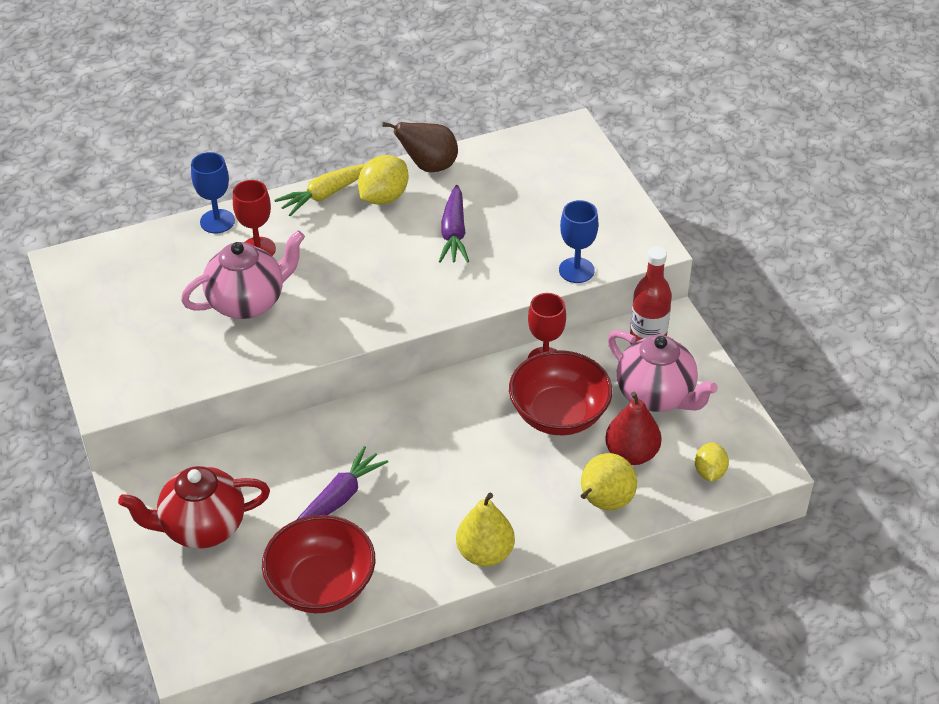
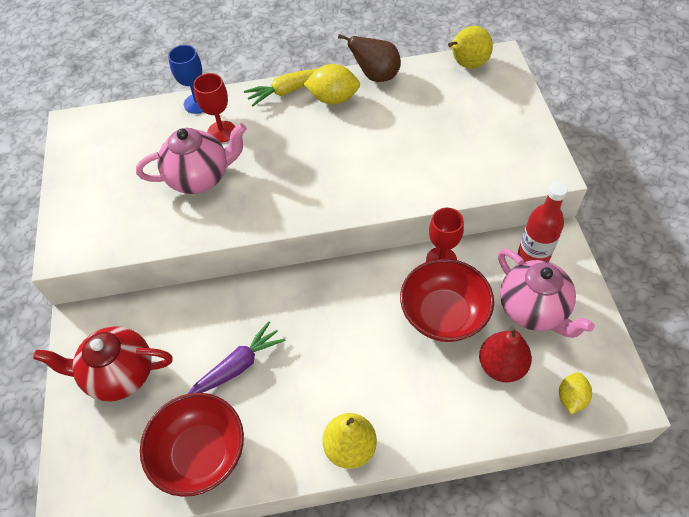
camera: 15 degrees right, 10 degrees up
(384, 197) = (333, 99): yellow lemon -> yellow lemon turned 45 degrees clockwise
(454, 233) = (383, 138): purple carrot -> none
(576, 270) = (481, 186): blue goblet -> none
(604, 502) = (468, 413): yellow pear -> yellow pear (467, 65)

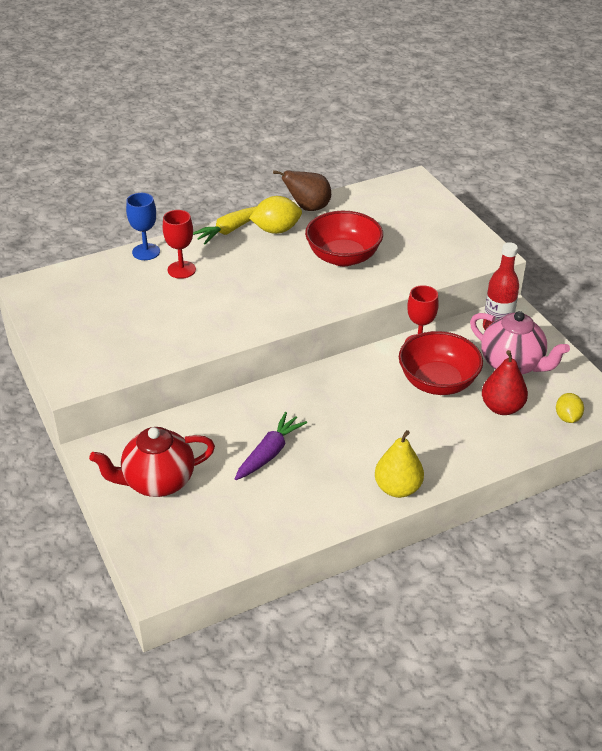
camera: 20 degrees left, 15 degrees down
(200, 177) = (179, 307): pink teapot -> none
(201, 453) = (265, 521): red bowl -> red bowl (343, 257)
(467, 65) = (387, 188): yellow pear -> none

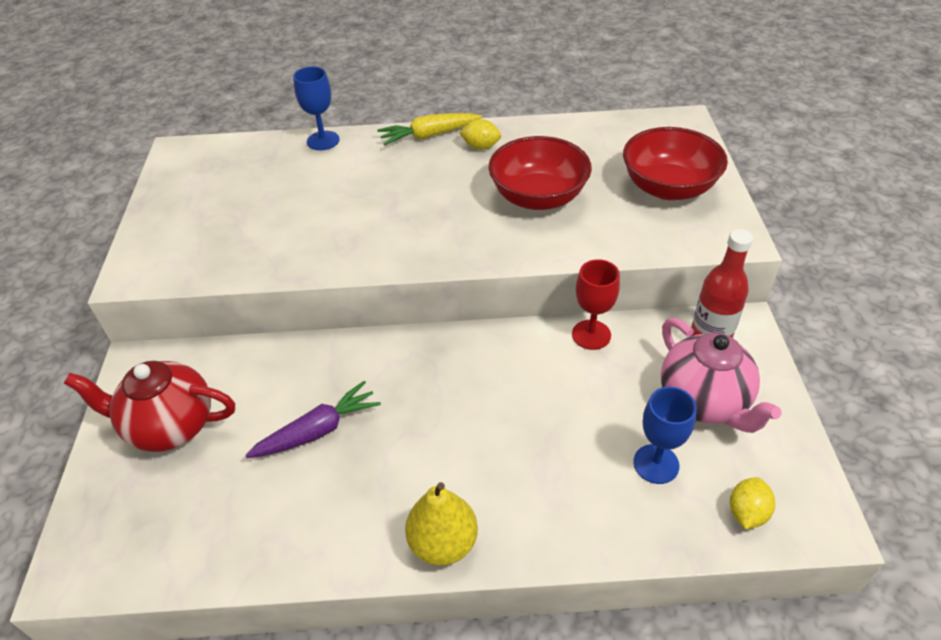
camera: 25 degrees right, 5 degrees up
(181, 270) = (344, 169): red goblet -> none
(276, 230) = (481, 146): yellow lemon -> yellow lemon, size x0.64
(308, 208) = (534, 128): brown pear -> none
(437, 382) = (586, 396): red bowl -> red bowl (668, 188)
(502, 407) = (656, 464): red pear -> blue goblet

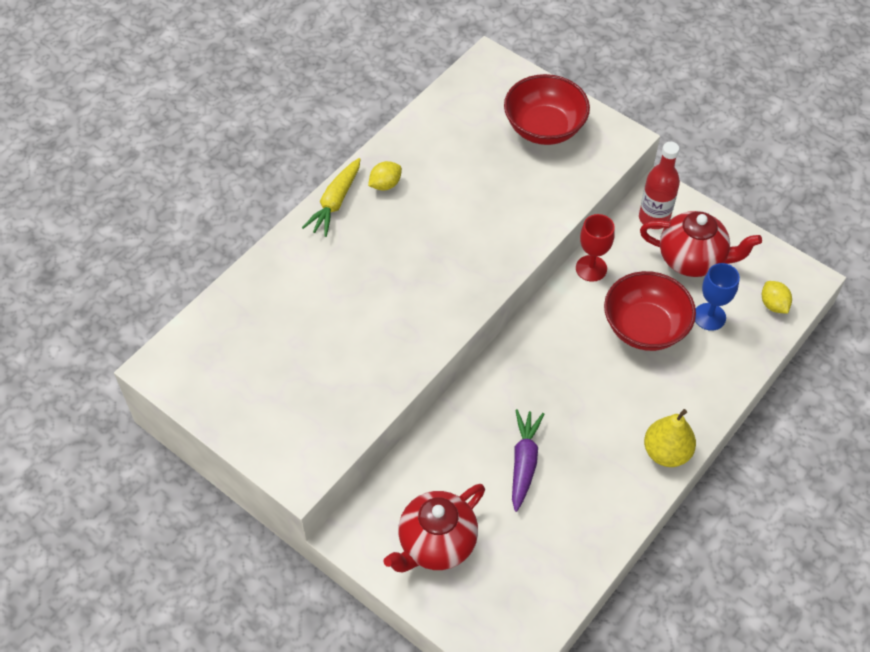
camera: 50 degrees left, 10 degrees up
(323, 140) = (262, 268): blue goblet -> none
(538, 197) = (477, 197): red bowl -> red bowl (645, 327)
(704, 402) = (692, 260): pink teapot -> red teapot

